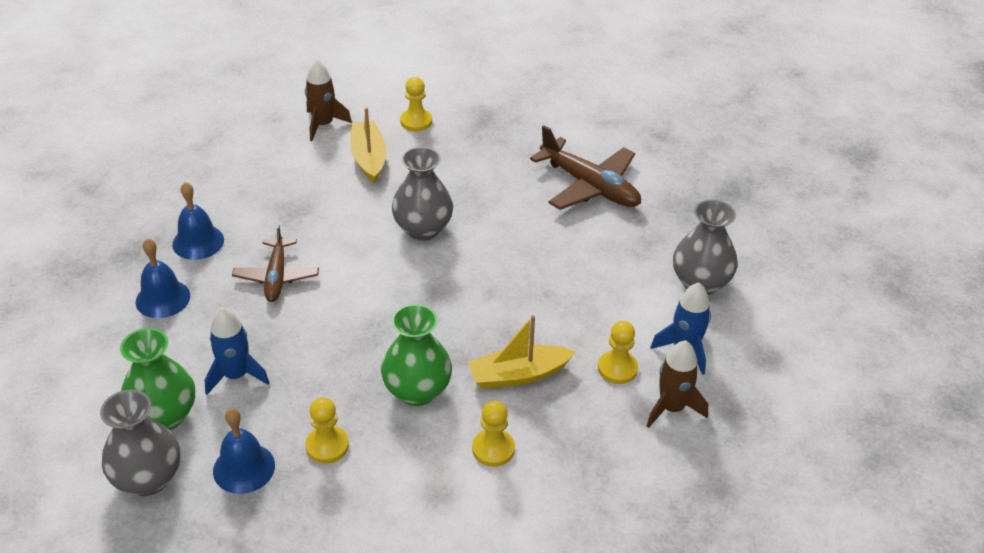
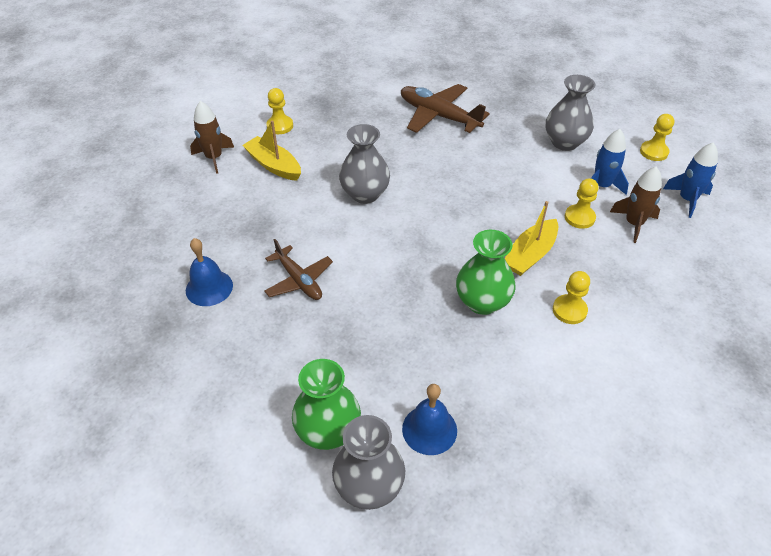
camera: 35 degrees left, 5 degrees up
(163, 298) = (227, 345): blue bell -> none
(236, 375) = (348, 367): blue rocket -> blue rocket (687, 200)
(327, 446) = (467, 376): yellow pawn -> yellow pawn (654, 152)
(590, 186) = (438, 116): brown plane -> brown plane turned 150 degrees counterclockwise

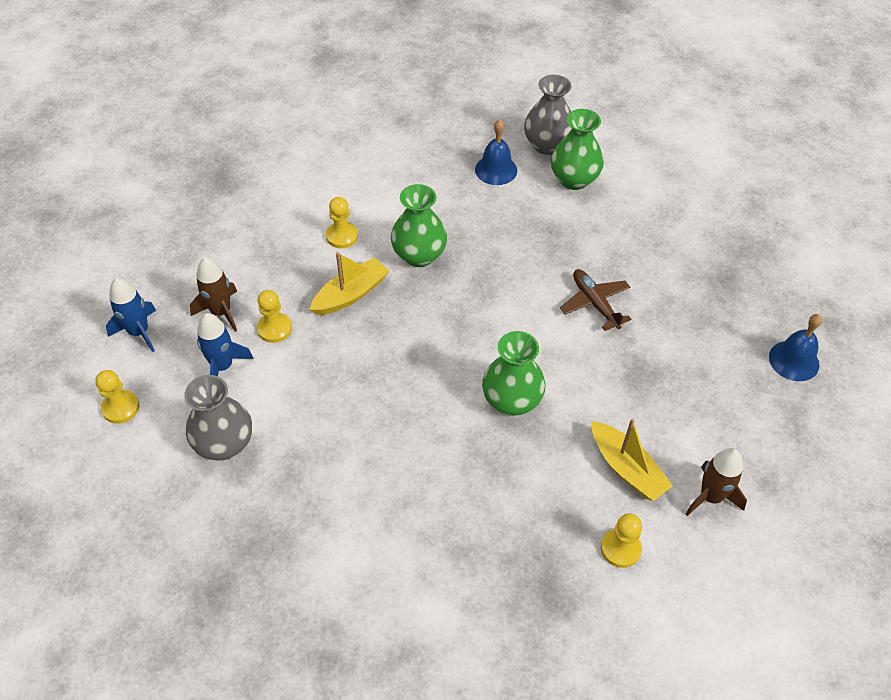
camera: 170 degrees left, 5 degrees up
(209, 288) = (686, 309): blue bell -> blue bell (794, 360)
(365, 194) = (511, 401): grey vase -> green vase
(438, 116) = (378, 529): brown plane -> none

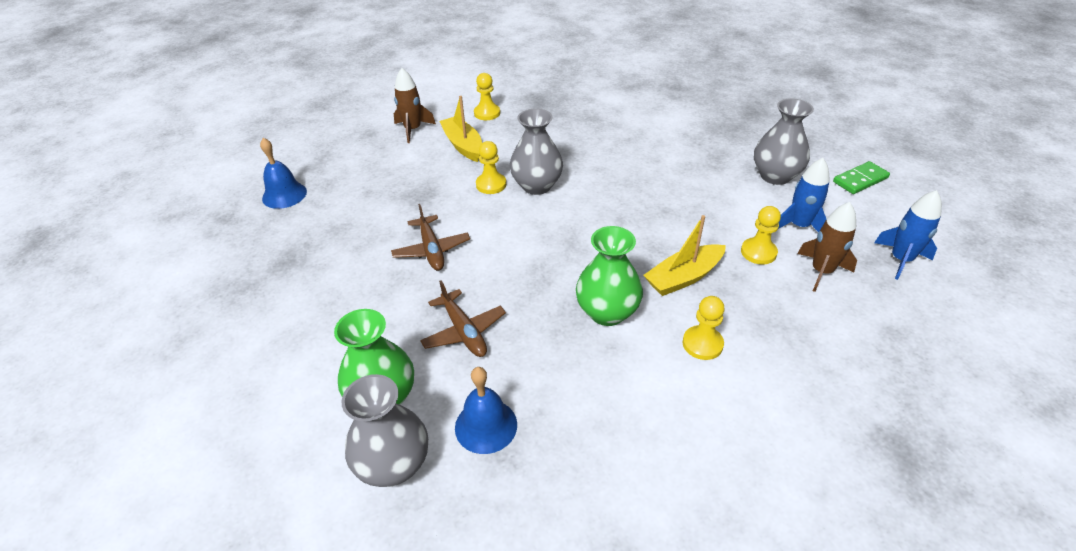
camera: 170 degrees left, 10 degrees down
(120, 408) = (879, 203): yellow pawn -> yellow pawn (491, 184)
(123, 446) = (860, 180): none -> green domino
(511, 401) = (536, 186): green vase -> grey vase
(534, 229) = (464, 331): none -> brown plane

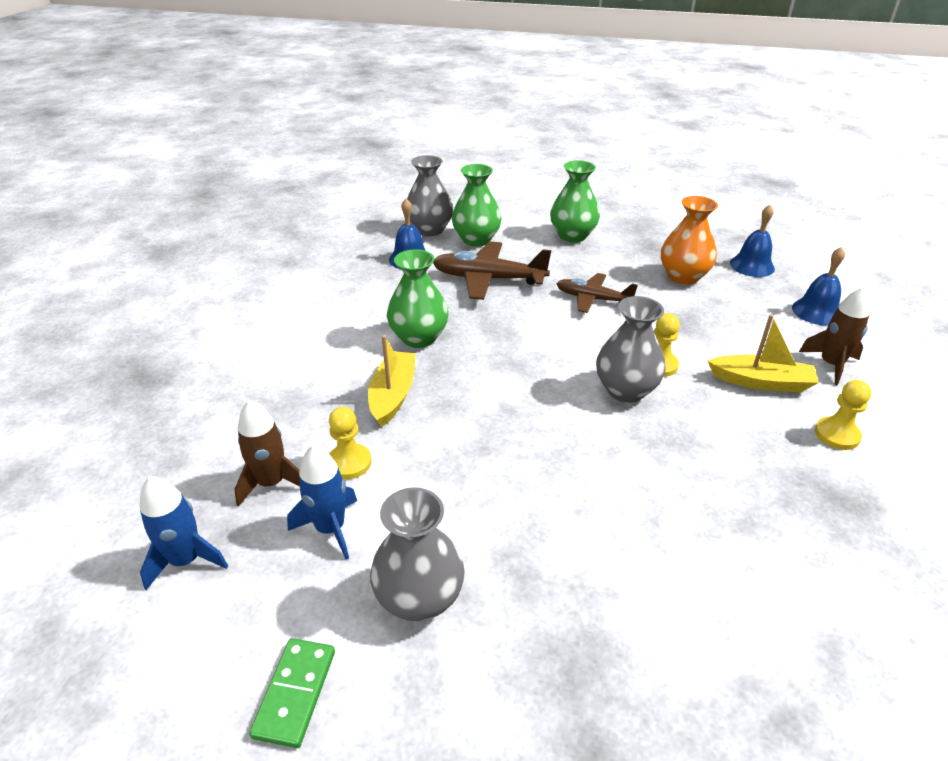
camera: 130 degrees right, 5 degrees down
(305, 324) = (572, 236): none -> green vase
(340, 220) = (683, 277): none -> orange vase
(342, 149) = (817, 311): none -> blue bell
(464, 331) = (488, 279): brown plane -> brown plane, size x1.53
(702, 344) = (330, 359): yellow pawn -> none

